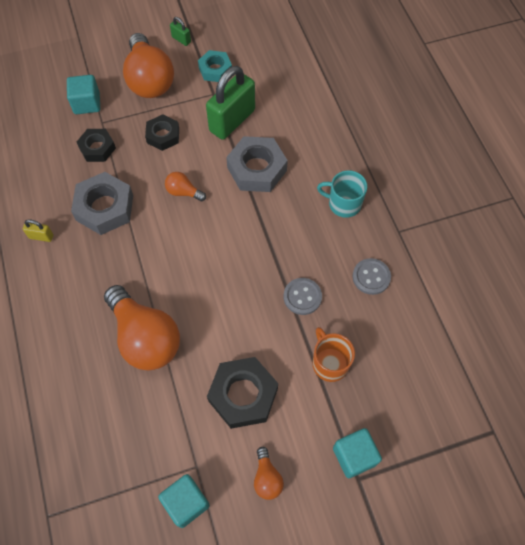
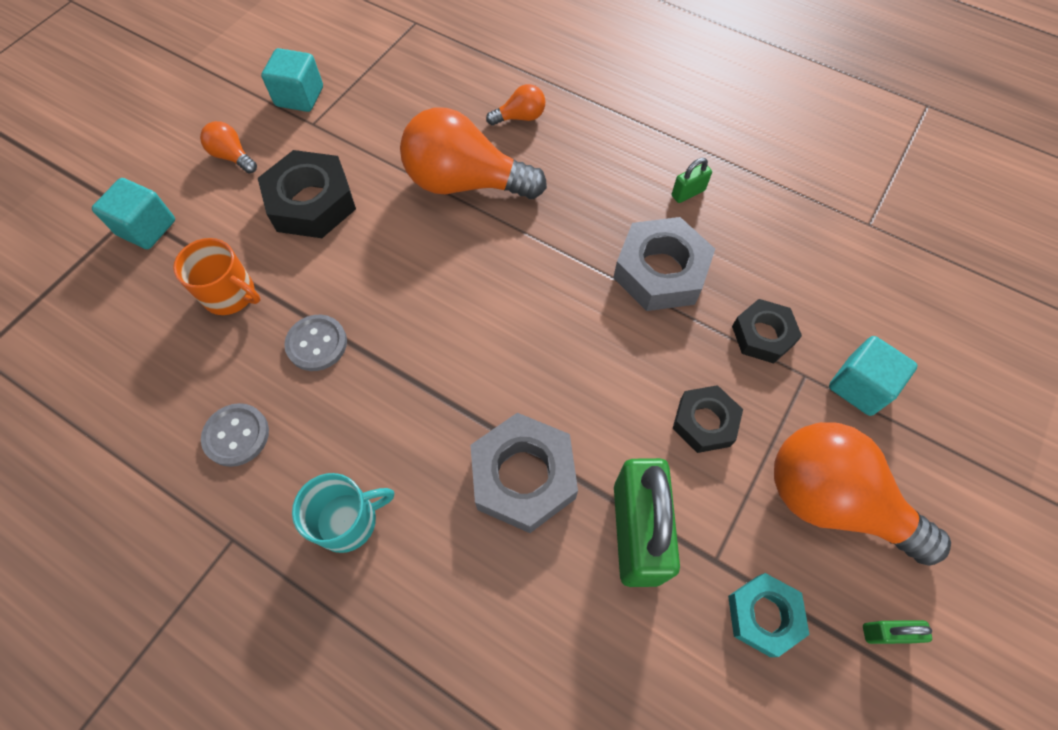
camera: 140 degrees right, 0 degrees up
(41, 236) = (688, 193): yellow padlock -> green padlock
(183, 192) = (589, 363): orange light bulb -> orange light bulb (520, 117)

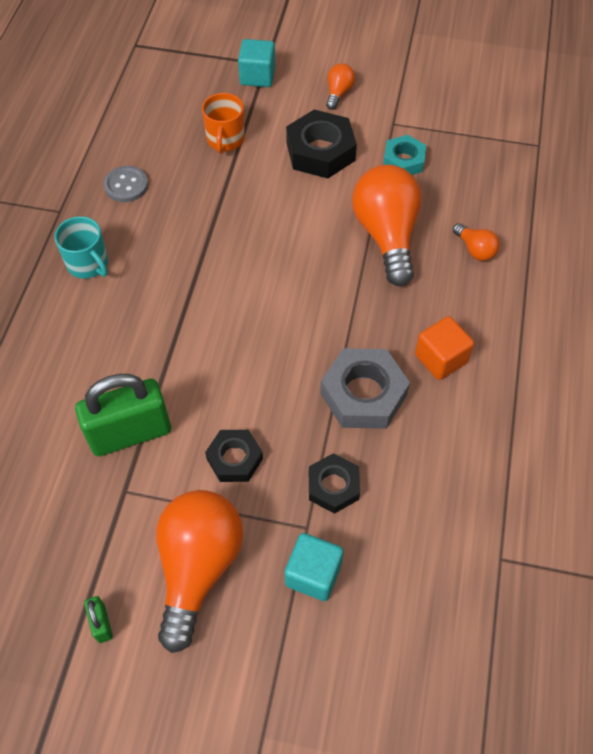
camera: 70 degrees right, 5 degrees down
(299, 96) = (415, 106): turquoise cube -> none
(317, 344) = (207, 199): grey button -> none
(523, 476) = (150, 351): grey nut -> none
(640, 191) = (441, 358): none -> orange cube
(688, 193) = (458, 395): green padlock -> none
(763, 615) = (92, 532): turquoise nut -> turquoise nut (403, 161)

